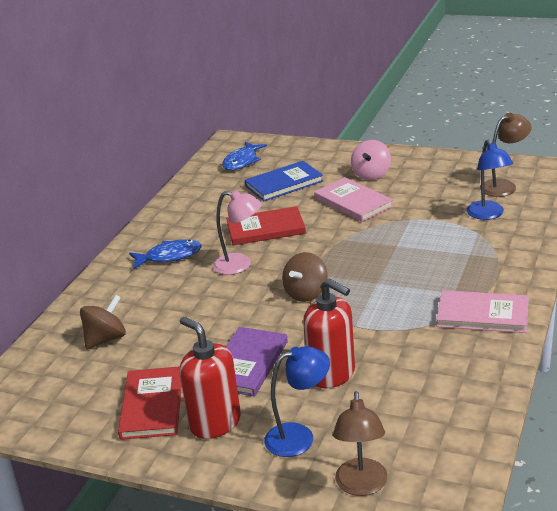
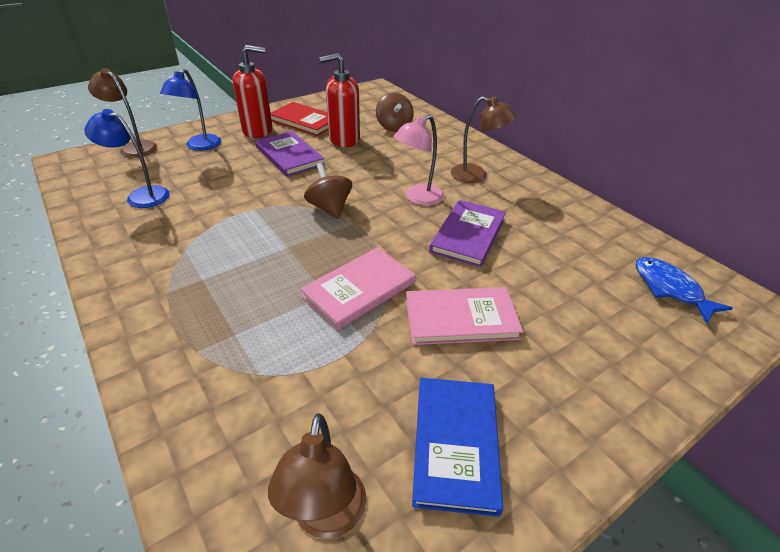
camera: 120 degrees right, 10 degrees up
(169, 256) = (476, 176): blue fish -> brown lamp
(266, 229) = (468, 235): red book -> purple book
(284, 183) = (569, 291): blue book -> blue book (455, 444)
(332, 374) = (225, 177): red soap dispenser -> red soap dispenser (344, 139)
(371, 175) = (525, 380): pink spinning top -> none
(483, 315) = (150, 274): pink book -> pink book (359, 289)
(488, 214) = (280, 420): blue lamp -> blue lamp (141, 195)

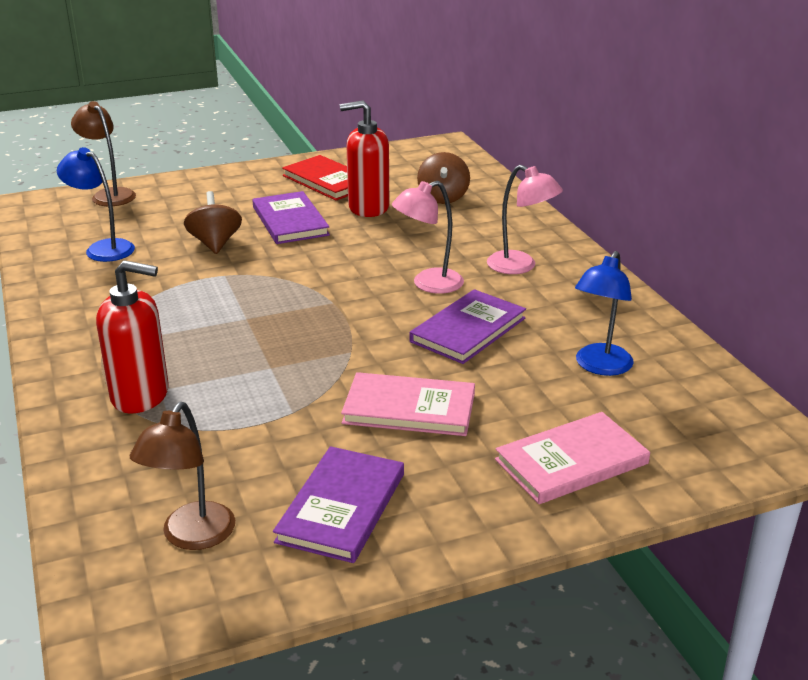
camera: 15 degrees right, 10 degrees down
(200, 146) = (186, 200): blue lamp -> blue lamp (599, 367)
(258, 131) = (263, 188): red soap dispenser -> red soap dispenser (140, 395)
(329, 208) = (313, 284): brown spinning top -> brown spinning top (215, 243)
(359, 289) = (308, 367): pink book -> pink book (571, 461)
(455, 444) = (341, 507): blue book -> purple book
(476, 176) = (520, 266): brown lamp -> pink lamp
(670, 289) = (689, 415): blue fish -> none

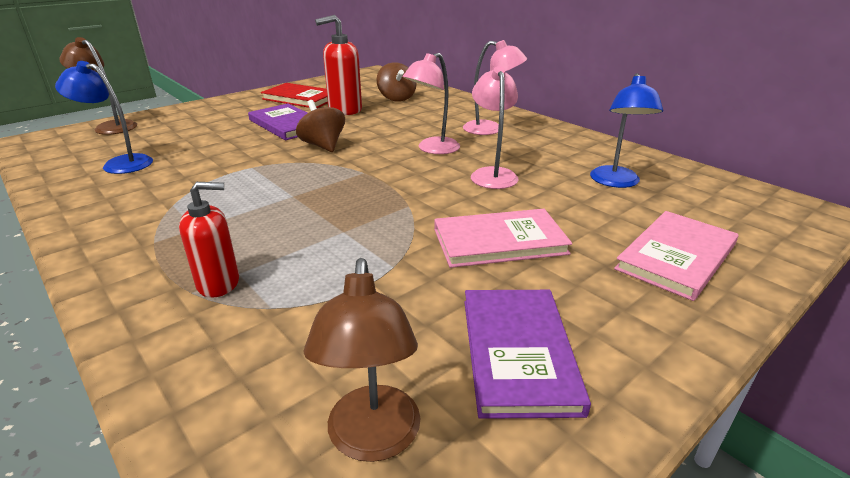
camera: 20 degrees left, 0 degrees up
(140, 395) = (219, 283): red soap dispenser -> red soap dispenser, size x0.66
(215, 243) = (229, 147): brown spinning top -> brown spinning top (323, 146)
(468, 330) = (492, 174): purple book -> pink lamp

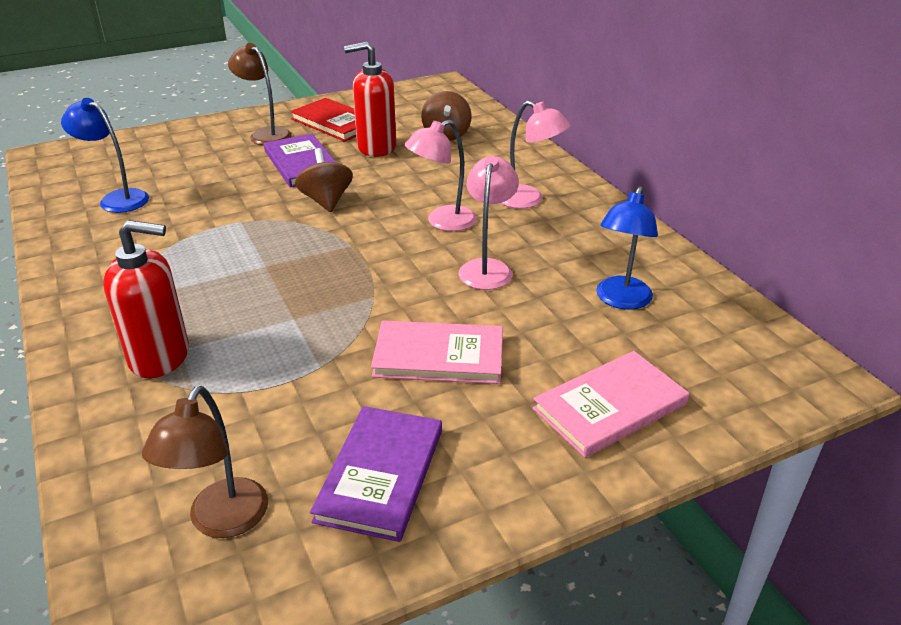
camera: 15 degrees right, 5 degrees up
(111, 126) = (122, 144): brown lamp -> brown lamp (265, 134)
(219, 283) = (160, 357): red soap dispenser -> red soap dispenser, size x1.52

